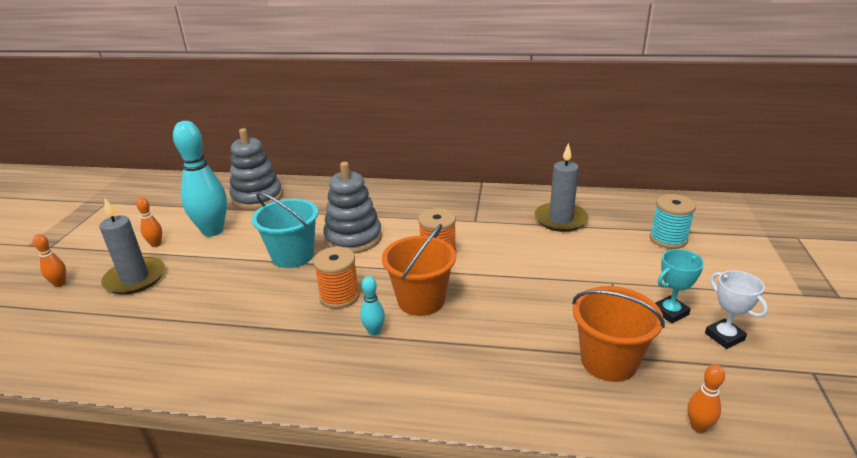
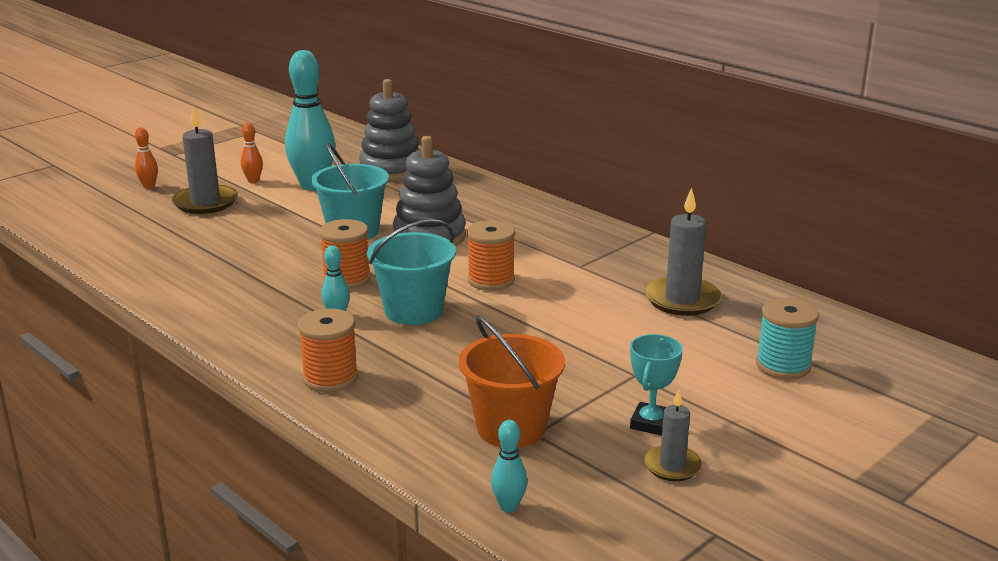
camera: 35 degrees right, 5 degrees down
(421, 300) = (413, 311): orange bucket -> turquoise bucket
(441, 388) = (330, 378): none -> orange spool
(670, 312) = (651, 423): turquoise trophy -> turquoise trophy turned 75 degrees counterclockwise
(698, 427) = (508, 506): orange bowling pin -> turquoise bowling pin
(724, 336) = (672, 466): white trophy -> grey candle

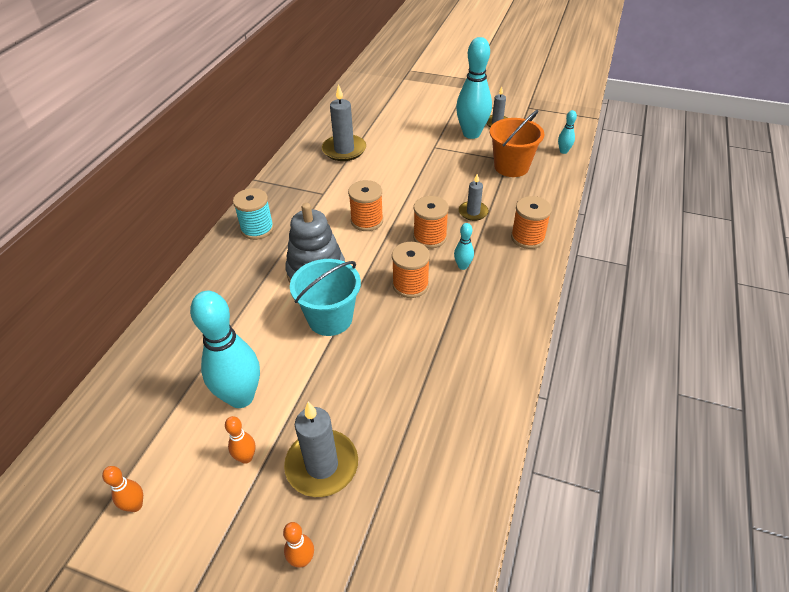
camera: 115 degrees left, 20 degrees up
(268, 149) = (135, 505): none -> orange bowling pin
(391, 169) = (175, 357): grey stacking toy -> none
(413, 311) = (430, 237): turquoise bucket -> orange spool
(430, 355) = (473, 212): none -> grey candle
(651, 423) = (471, 134): turquoise trophy -> turquoise bowling pin
(783, 366) = (392, 113): turquoise spool -> turquoise spool (257, 229)

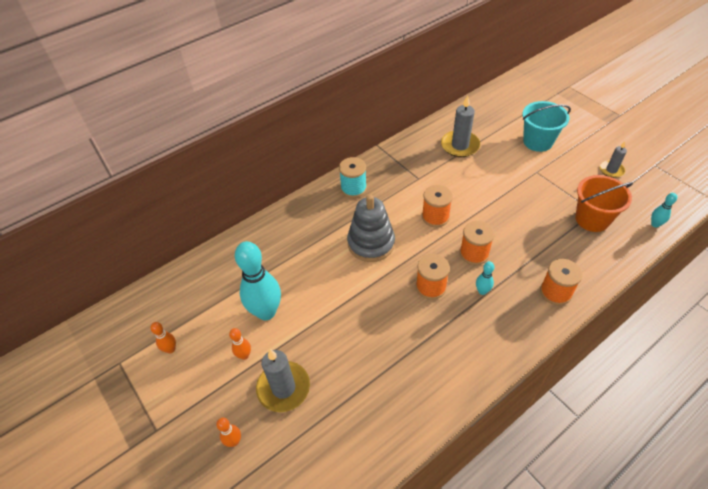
camera: 35 degrees right, 5 degrees up
(330, 318) = (357, 284): turquoise bucket -> turquoise bucket (538, 141)
(471, 134) = (579, 172): turquoise bowling pin -> none
(473, 212) = (525, 247): grey candle -> none

